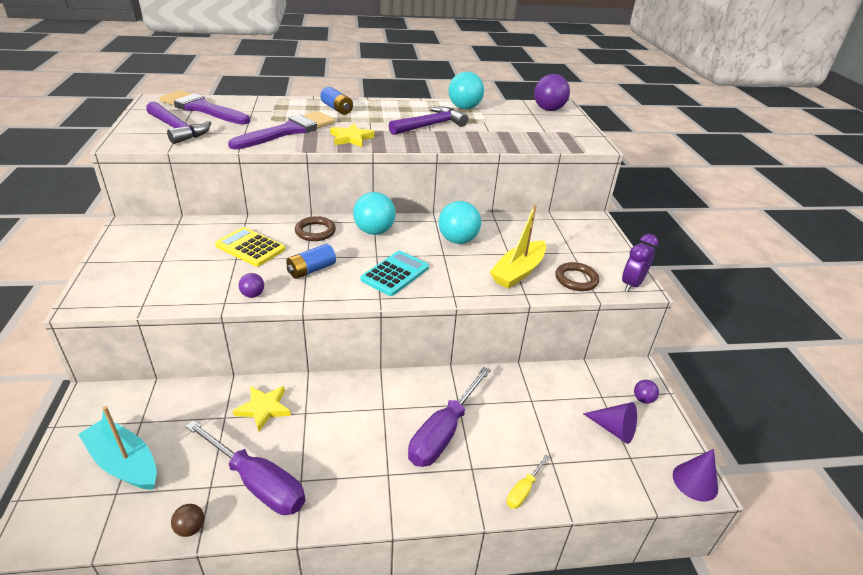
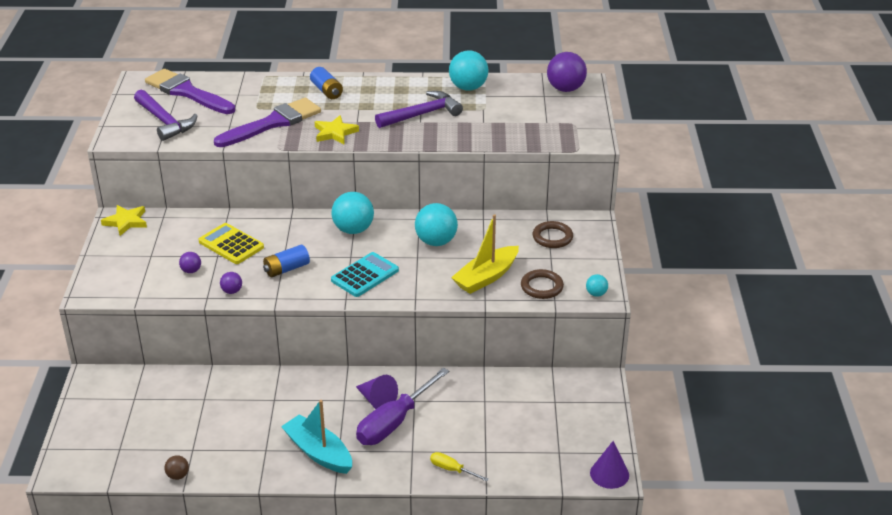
camera: 10 degrees right, 0 degrees up
(124, 462) = (123, 428): turquoise boat -> turquoise boat (318, 452)
(257, 483) = (230, 449): purple screwdriver -> none
(264, 408) = (238, 394): yellow star -> yellow star (126, 222)
(315, 231) = (294, 229): brown ring -> brown ring (552, 237)
(523, 490) = (452, 469): yellow screwdriver -> yellow screwdriver turned 75 degrees clockwise
(614, 429) = (553, 429): purple cone -> purple cone (377, 400)
(631, 284) = (596, 294): purple clock -> turquoise ball
(643, 399) = (594, 406): purple ball -> purple ball (191, 271)

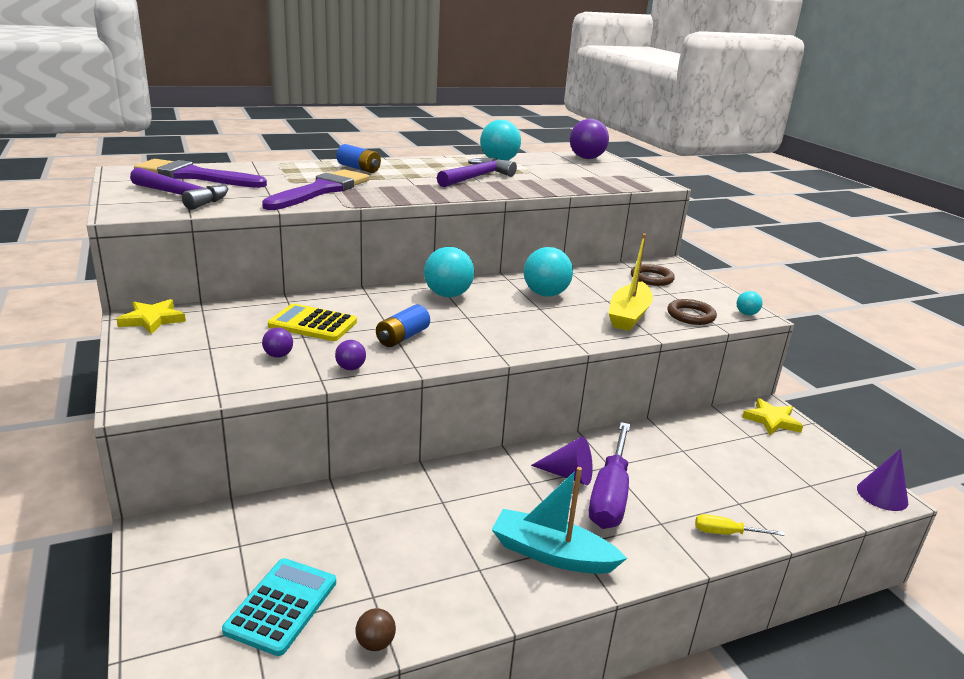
camera: 25 degrees left, 10 degrees down
(335, 133) = (400, 193): yellow star -> yellow star (771, 420)
(365, 275) = (500, 331): turquoise calculator -> turquoise calculator (281, 606)

